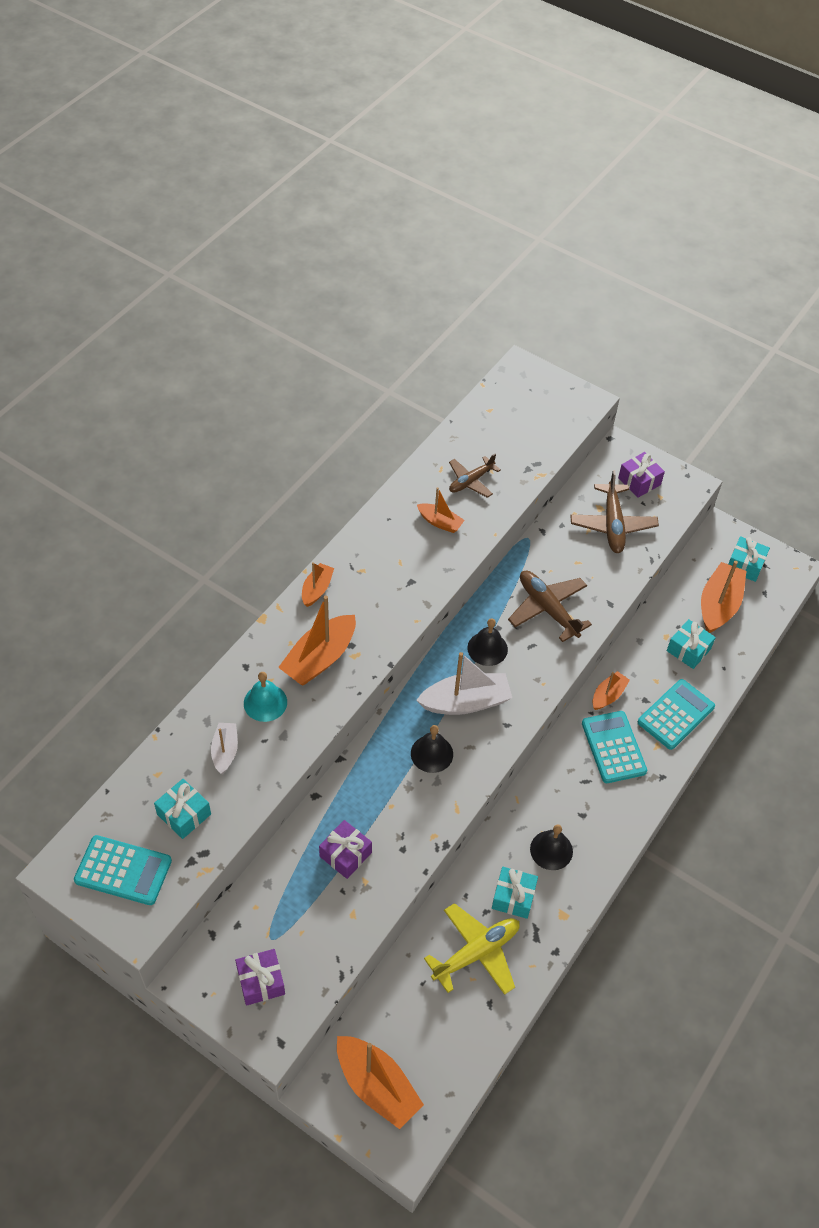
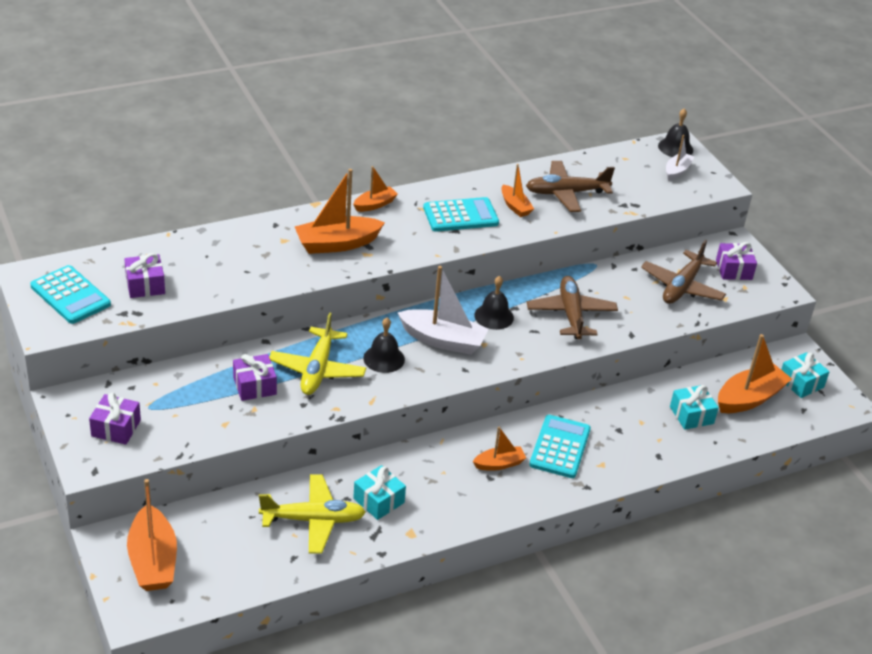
camera: 30 degrees right, 15 degrees down
(184, 814) = (145, 285): turquoise gift -> purple gift
(225, 751) = (211, 264): white boat -> white boat (677, 171)
(265, 702) = (269, 250): turquoise bell -> none
(385, 801) = (317, 370): none -> yellow plane
(471, 481) = (566, 193): brown plane -> brown plane, size x1.53
(551, 850) = (440, 487): black bell -> black bell (675, 148)
(608, 695) = (587, 412): orange boat -> orange boat (499, 464)
(676, 714) = (639, 452): turquoise calculator -> turquoise calculator (460, 216)

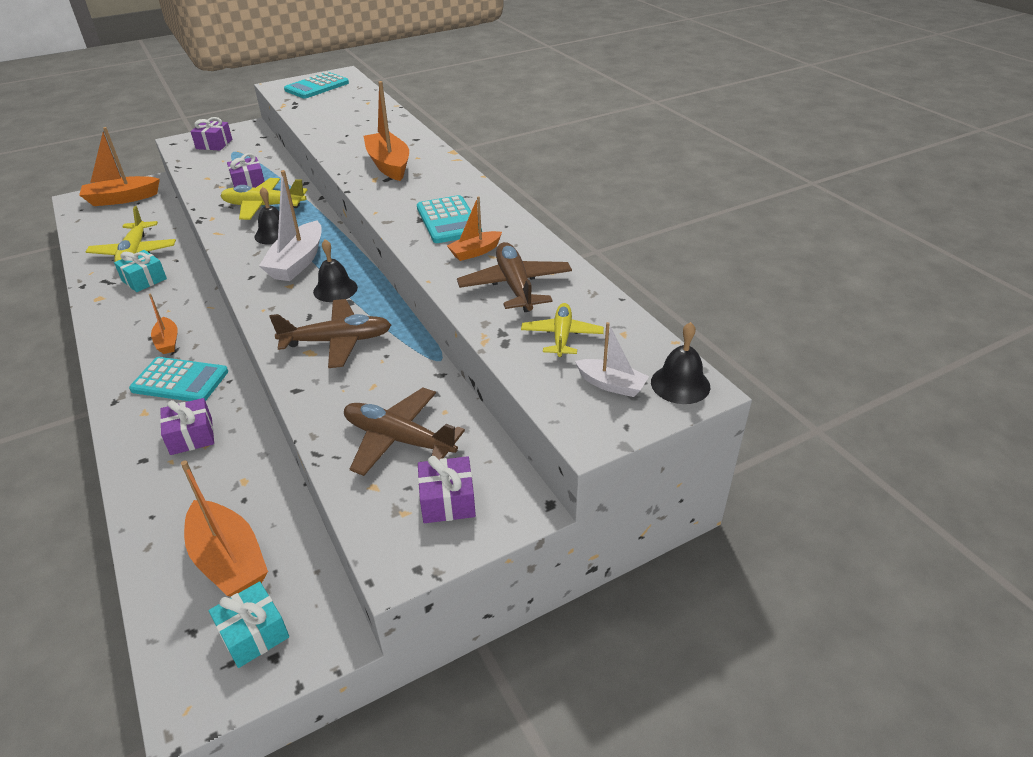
camera: 90 degrees right, 0 degrees up
(145, 285) = (328, 105): purple gift -> purple gift (191, 436)
(375, 204) = (458, 177): orange boat -> none
(628, 181) = (562, 336): none -> yellow plane
(691, 415) = (207, 493): turquoise gift -> none

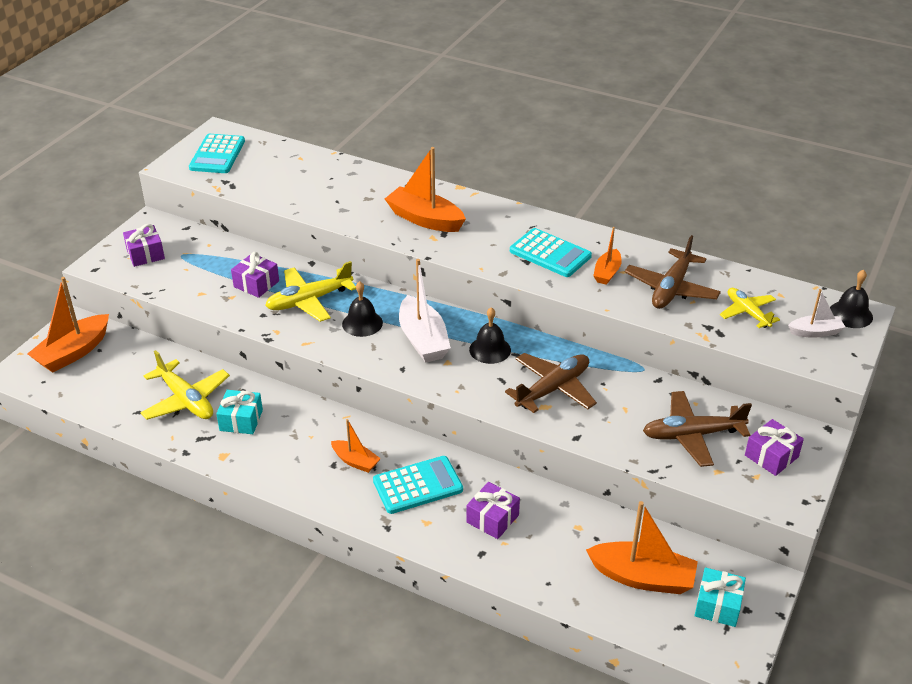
camera: 35 degrees left, 0 degrees up
(515, 286) = (671, 288): brown plane -> brown plane turned 105 degrees counterclockwise

